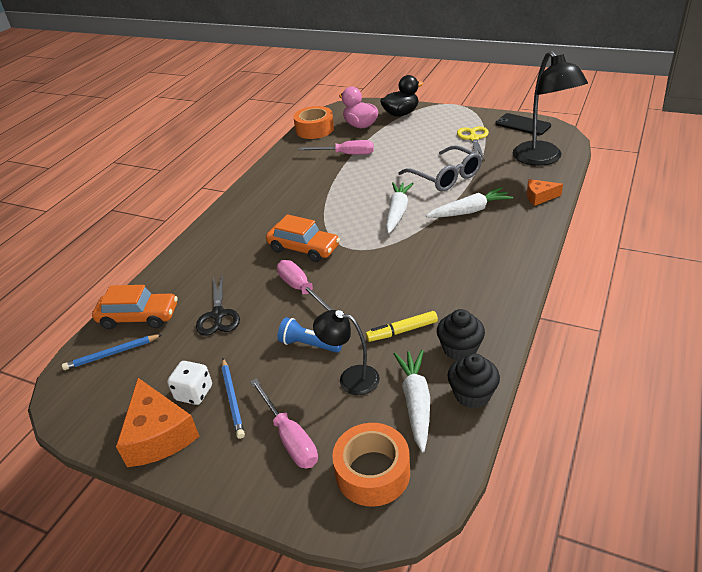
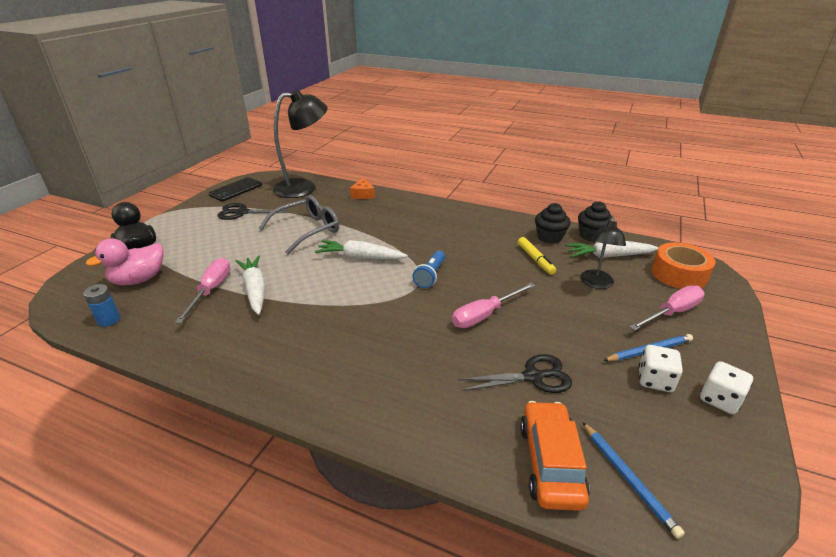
camera: 95 degrees left, 5 degrees down
(158, 435) = (719, 399): orange cheese -> white dice
(304, 248) = (412, 317): orange car -> none
(309, 345) = (564, 307): blue flashlight -> blue flashlight (430, 276)
(314, 129) = (109, 320): orange tape -> blue battery
(469, 211) = (372, 223): white carrot -> white carrot (255, 290)
(474, 138) = (242, 212): yellow scissors -> black scissors

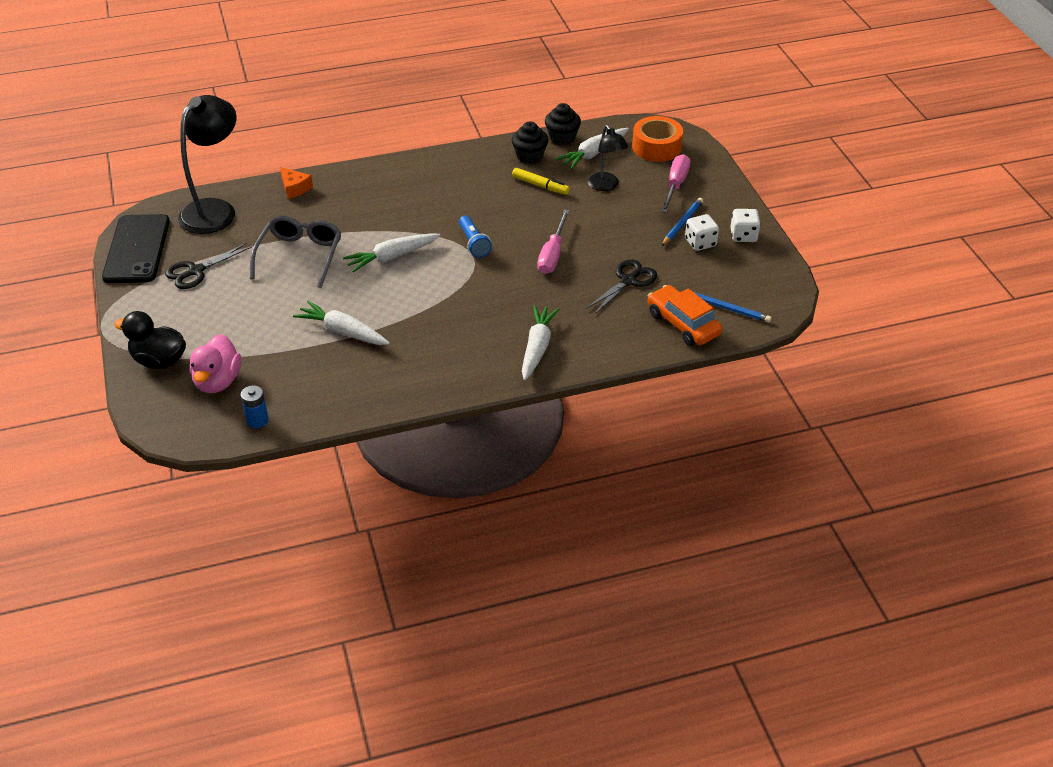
camera: 40 degrees left, 10 degrees up
(211, 290) = (304, 353): pink screwdriver -> none
(236, 189) = (136, 249): black phone -> black phone, size x1.52
(370, 391) = (537, 348): none -> white carrot

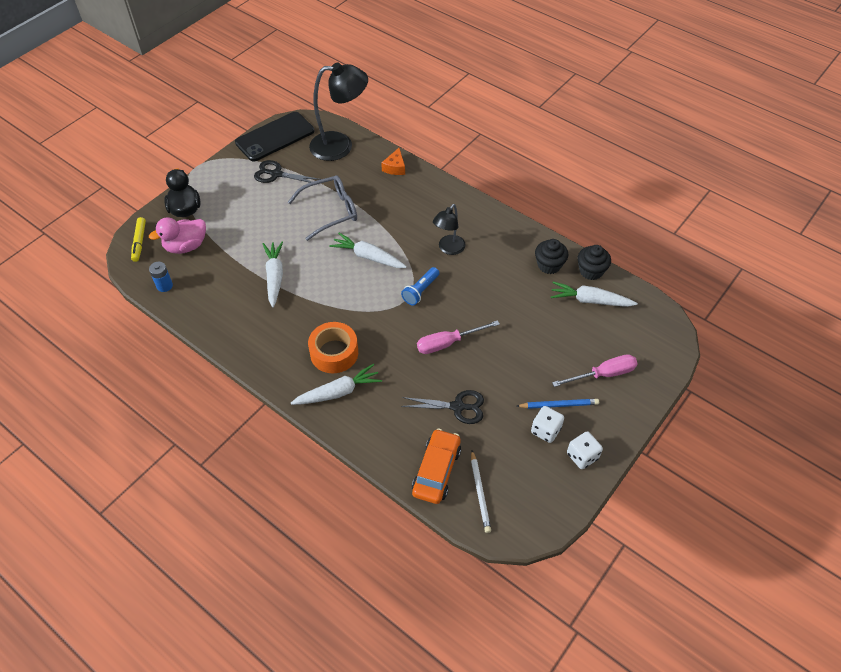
camera: 55 degrees right, 10 degrees up
(540, 186) = (520, 291): yellow marker -> yellow marker (139, 242)
(606, 186) = (558, 330): black lamp -> black lamp (448, 249)
(656, 147) = (640, 335): orange tape -> orange tape (334, 353)
(727, 308) = (480, 492): blue pencil -> white pencil

